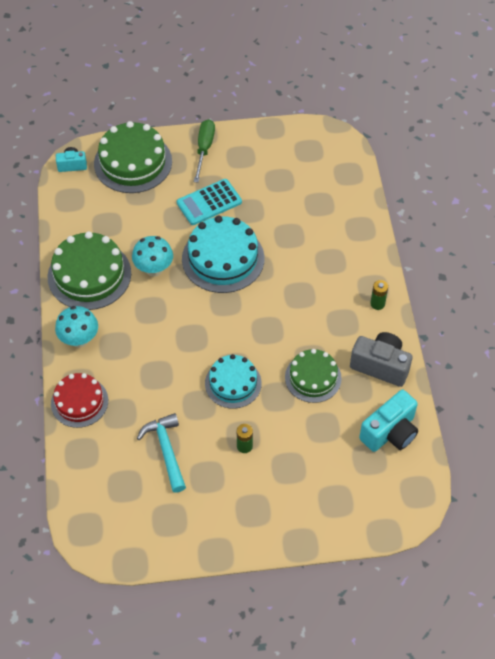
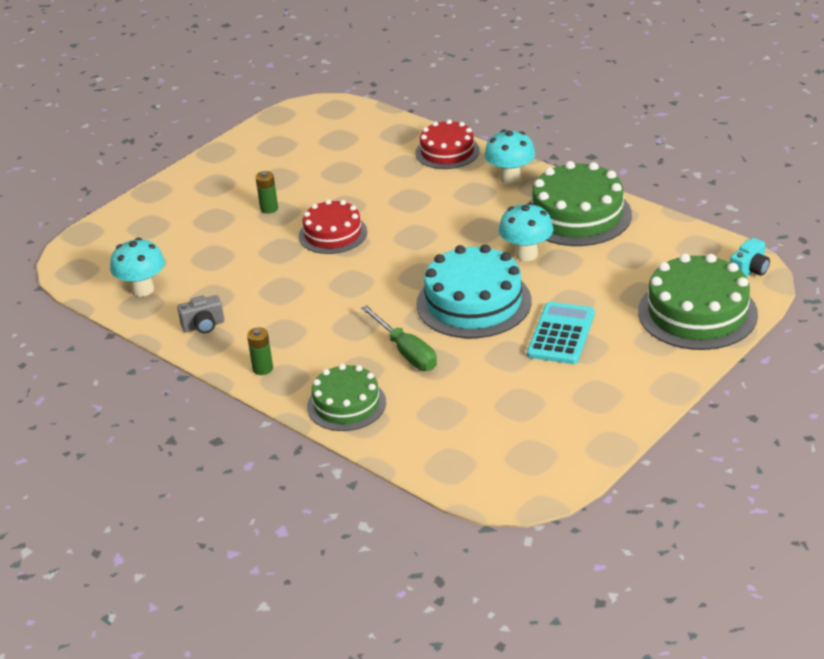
camera: 140 degrees right, 20 degrees down
(166, 450) = (333, 171): turquoise hammer -> none
(204, 149) = (647, 375): green screwdriver -> green screwdriver (406, 352)
(233, 383) = (333, 234): turquoise cake -> red cake
(313, 377) = (262, 279): green cake -> green cake (346, 404)
(380, 366) = (203, 326): grey camera -> grey camera, size x0.57
(390, 432) = (142, 289): turquoise camera -> turquoise mushroom

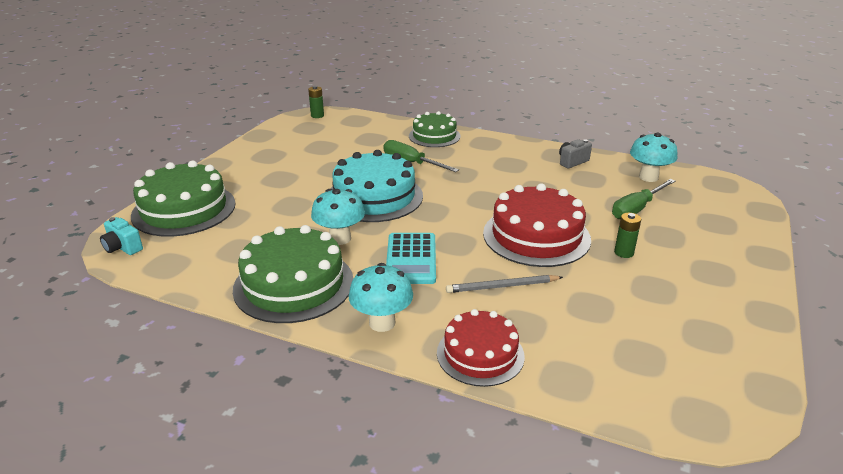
camera: 160 degrees right, 5 degrees down
(205, 250) = (636, 209): none -> green screwdriver
(263, 368) = (504, 145): green battery -> green battery (317, 115)
(333, 234) = (536, 236): red cake -> red cake, size x1.56
(399, 193) = (502, 286): none -> grey pencil
(561, 334) = (298, 184): turquoise calculator -> turquoise calculator (411, 259)
(749, 271) = (123, 248): turquoise camera -> turquoise camera turned 75 degrees counterclockwise

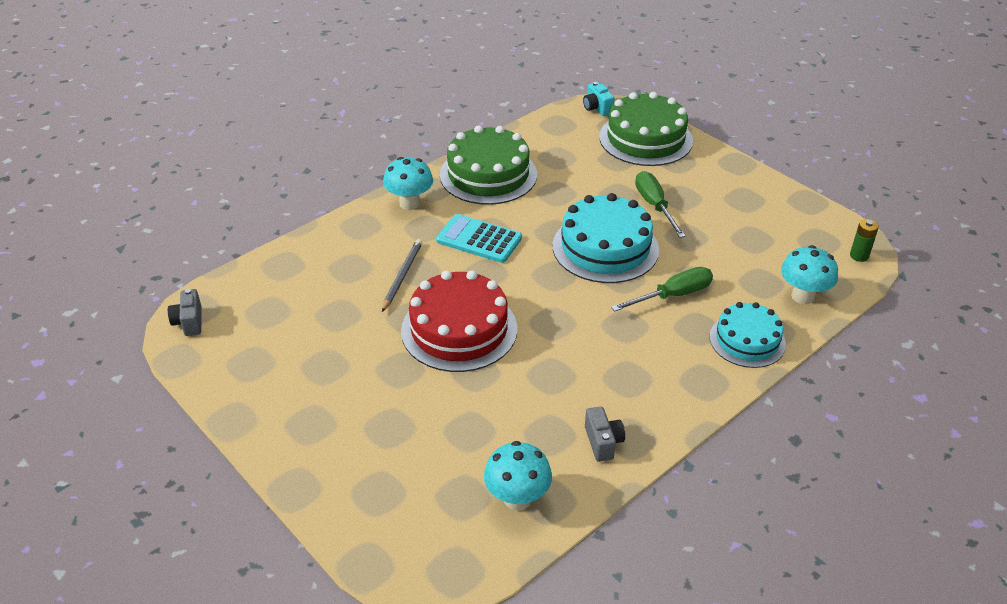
camera: 115 degrees right, 10 degrees up
(123, 248) = (597, 108): turquoise camera -> turquoise camera turned 90 degrees counterclockwise
(340, 238) = (539, 209): turquoise mushroom -> turquoise mushroom (803, 296)
(434, 136) = (747, 340): green cake -> turquoise cake
(480, 354) = (340, 236): red cake -> none
(623, 253) = (387, 377): green battery -> none
(636, 209) = (454, 437): green screwdriver -> green screwdriver (654, 206)
(723, 413) = (189, 322): none -> grey camera

